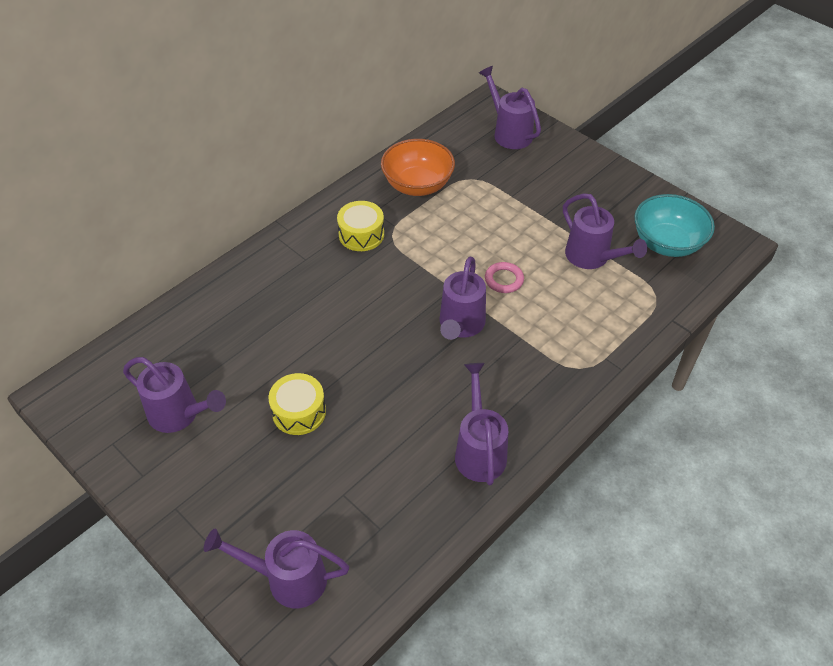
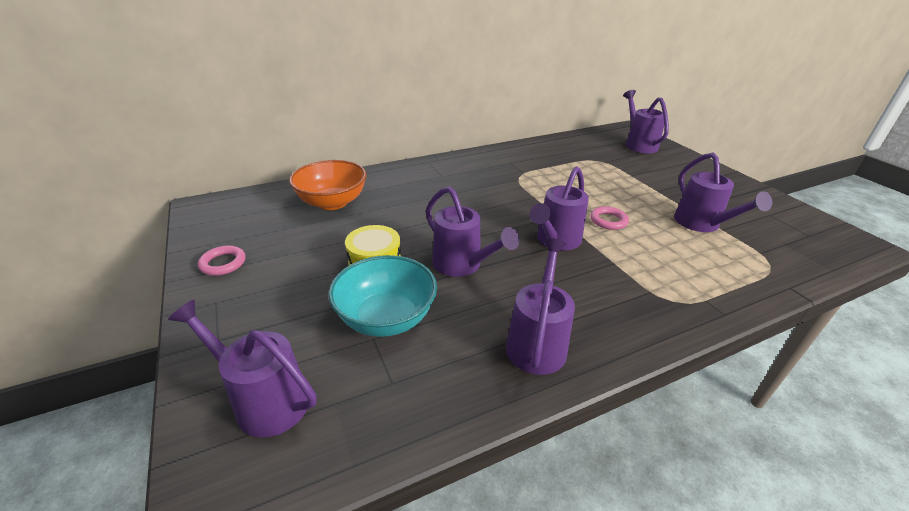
camera: 20 degrees right, 15 degrees down
(146, 463) = (223, 263): none -> pink ring
(179, 415) = (277, 240): purple watering can -> purple watering can (462, 265)
(361, 234) = (494, 172): yellow drum -> none
(417, 185) = (552, 156): orange bowl -> orange bowl (332, 202)
(667, 243) = (784, 230): turquoise bowl -> turquoise bowl (386, 318)

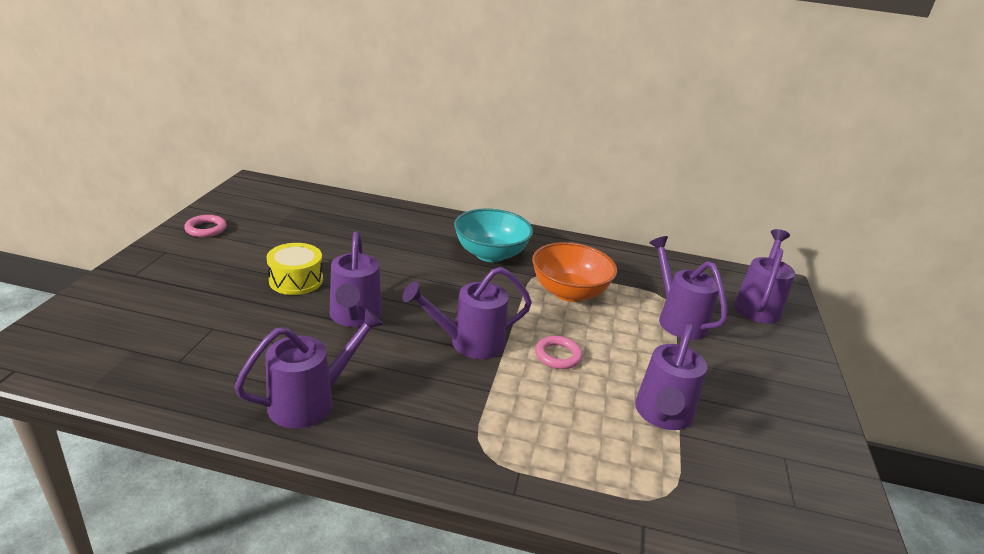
camera: 35 degrees right, 5 degrees down
(264, 400) = (104, 323): purple watering can -> purple watering can (678, 319)
(332, 202) = (341, 220): orange bowl -> orange bowl (569, 292)
(386, 318) = (241, 321): turquoise bowl -> turquoise bowl (490, 254)

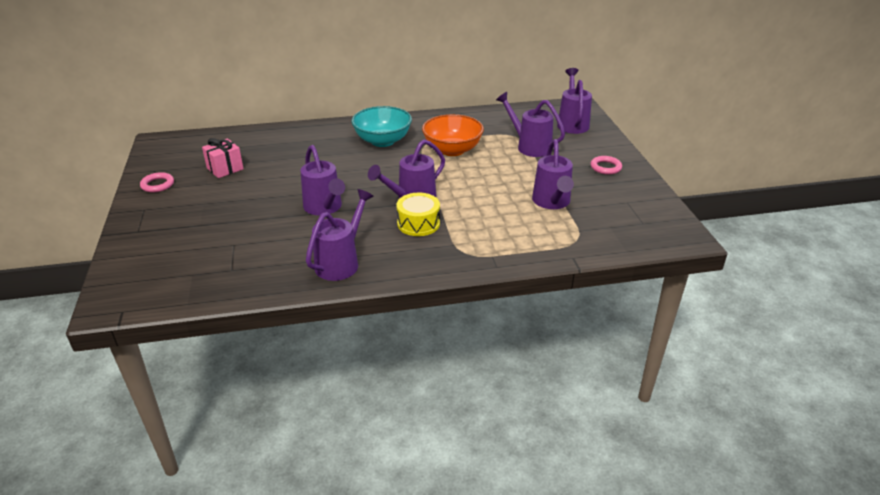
camera: 20 degrees left, 5 degrees up
(289, 232) = (225, 169): none -> pink gift
(296, 280) = (262, 198): yellow drum -> yellow drum (418, 223)
(558, 355) = (471, 190): pink ring -> pink ring (605, 167)

